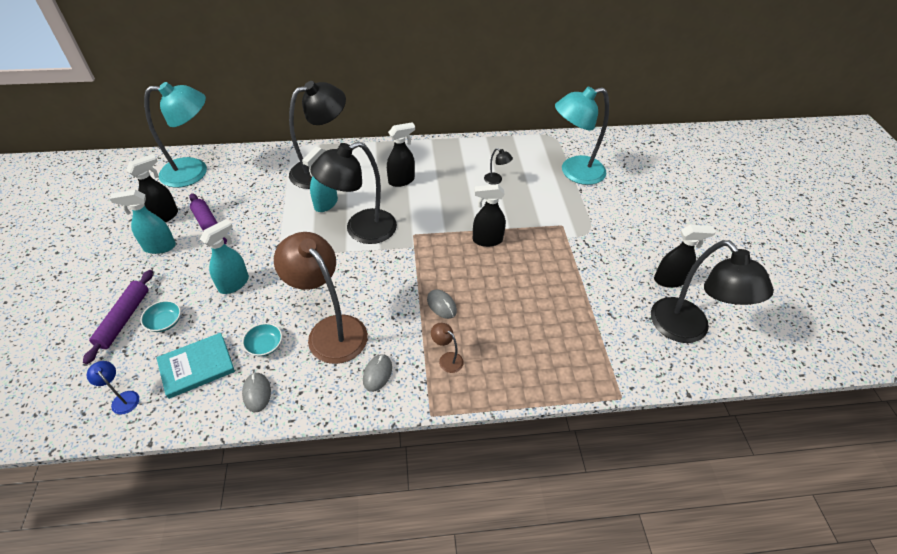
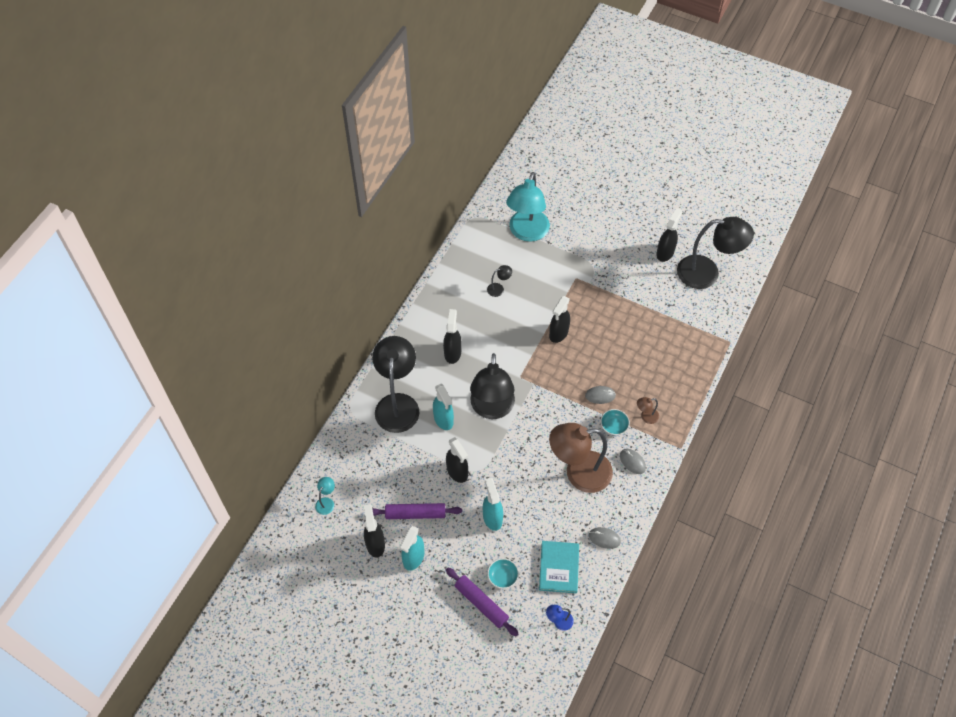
camera: 55 degrees left, 10 degrees up
(194, 172) = (326, 502): turquoise lamp -> turquoise lamp, size x0.40
(265, 345) = (566, 519): turquoise bowl -> turquoise bowl (614, 426)
(273, 236) = (457, 472): none -> black spray bottle

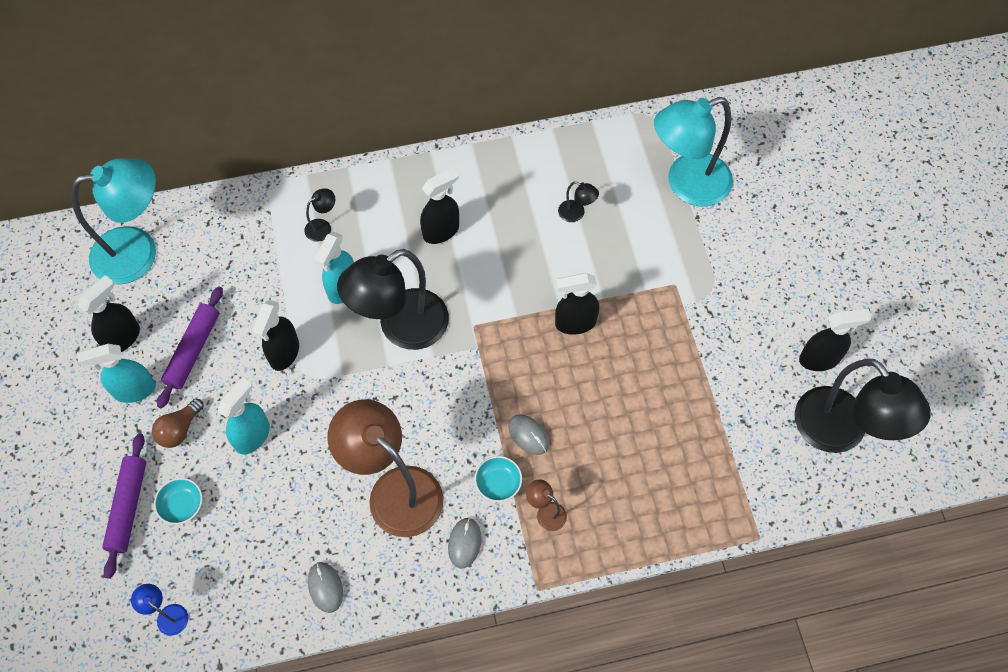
camera: 50 degrees right, 5 degrees up
(326, 502) = (138, 251): turquoise lamp -> turquoise lamp, size x2.48
(397, 404) = (322, 227): black lamp -> black lamp, size x0.40
(415, 514) = (193, 350): purple rolling pin -> purple rolling pin turned 60 degrees clockwise
(457, 550) = (179, 429): none -> brown light bulb
(559, 567) = (242, 562): turquoise book -> none

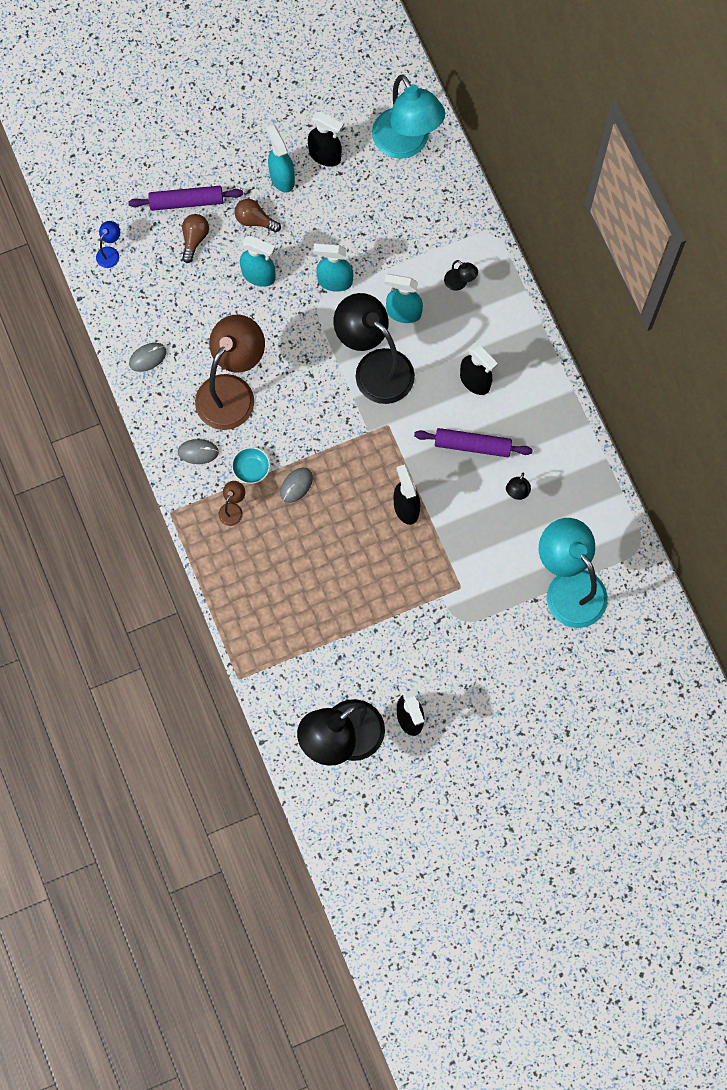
camera: 80 degrees right, 10 degrees up
(182, 505) = (194, 239): turquoise bowl -> brown light bulb
(193, 350) = (324, 211): purple rolling pin -> purple rolling pin (472, 445)
(284, 353) = (334, 281): black spray bottle -> turquoise spray bottle

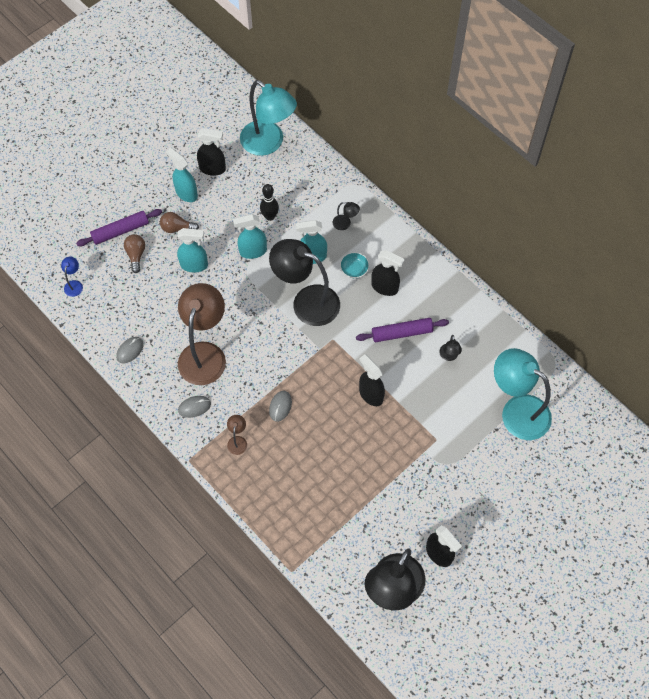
camera: 20 degrees left, 10 degrees down
(251, 469) = (240, 406): turquoise bowl -> turquoise bowl (354, 269)
(372, 243) = (270, 216): none -> black bowling pin

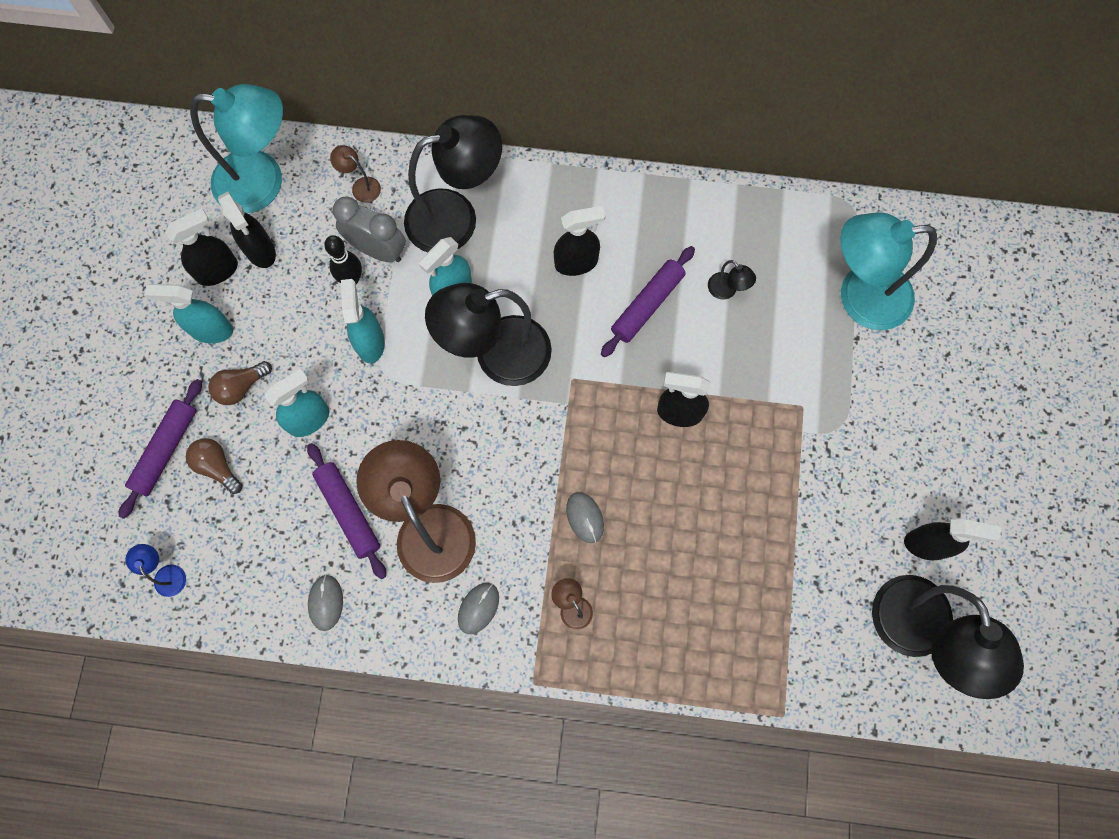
camera: 40 degrees left, 10 degrees up
(175, 319) = (348, 512): none -> purple rolling pin
(239, 173) = (260, 251): none -> black spray bottle
(252, 251) = (370, 342): turquoise spray bottle -> turquoise spray bottle turned 135 degrees clockwise
(294, 212) = (377, 250): none -> grey clock
(312, 177) = (361, 186): none -> brown lamp
(345, 224) = (456, 217): black lamp -> black lamp, size x2.48
(354, 269) = (519, 268): turquoise bowl -> none

